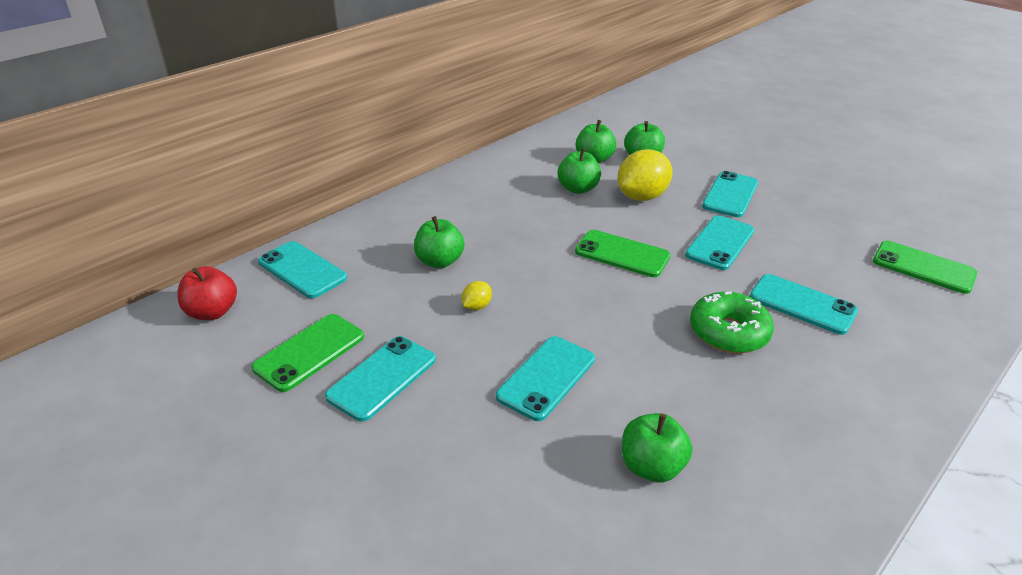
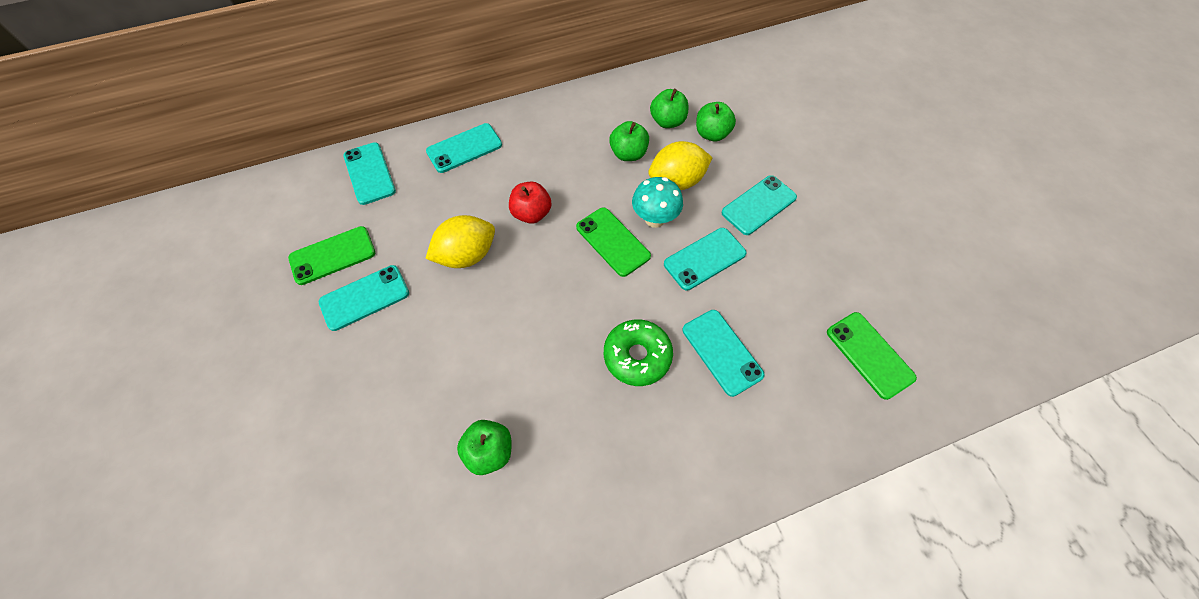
camera: 25 degrees right, 25 degrees up
(212, 312) = (292, 194): red apple -> red apple (531, 213)
(439, 261) = (468, 199): green apple -> none
(476, 306) = (467, 255): yellow lemon -> yellow lemon, size x2.18
(546, 378) = (472, 343): turquoise phone -> turquoise phone (464, 148)
(646, 227) = (654, 219): none -> turquoise mushroom

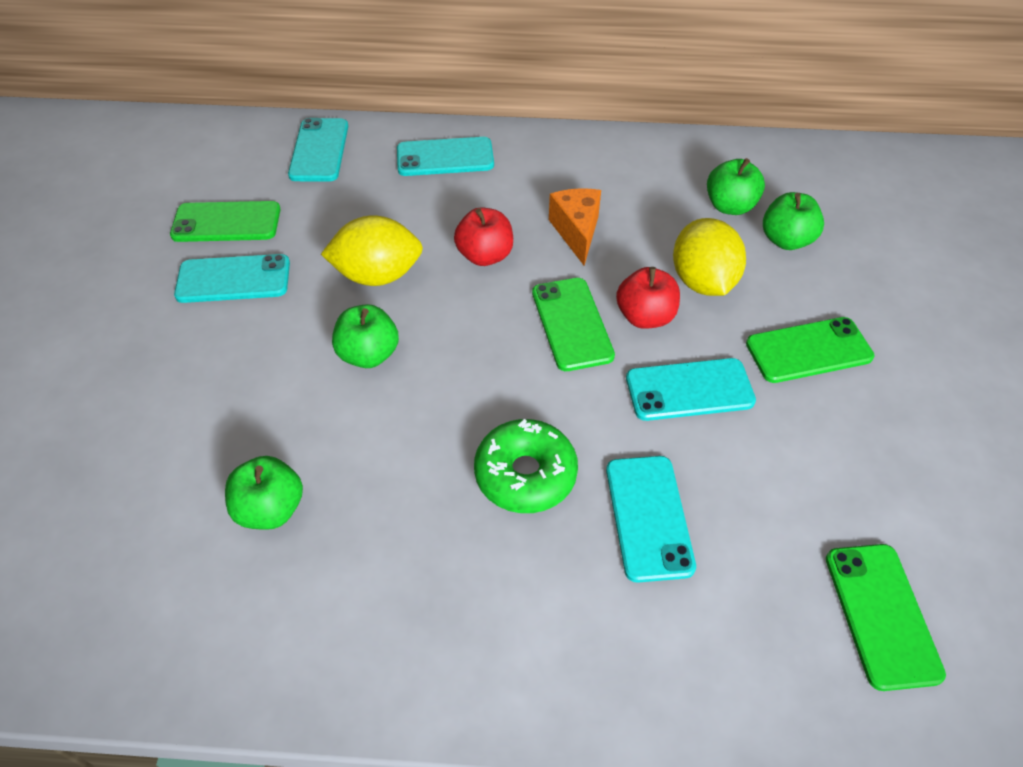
camera: 25 degrees right, 10 degrees down
(582, 174) = (576, 232): none -> orange cheese
(628, 154) = (653, 228): green apple -> green apple (368, 354)
(654, 219) = (645, 317): turquoise mushroom -> red apple
(677, 181) = (702, 281): yellow lemon -> yellow lemon turned 75 degrees clockwise
(758, 205) = (808, 350): turquoise phone -> green phone

